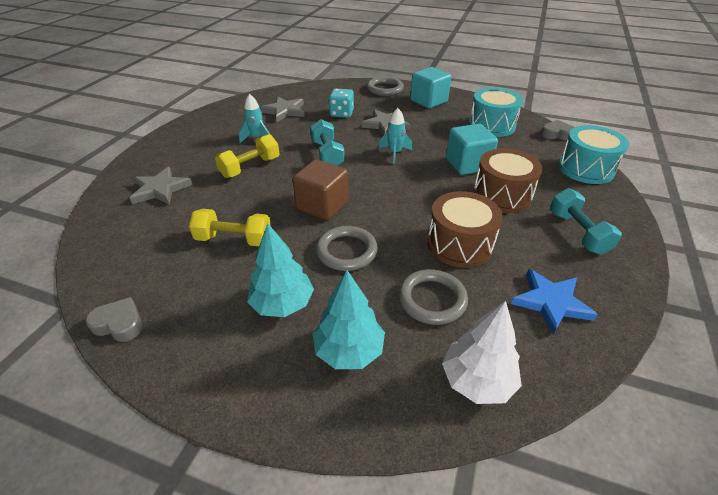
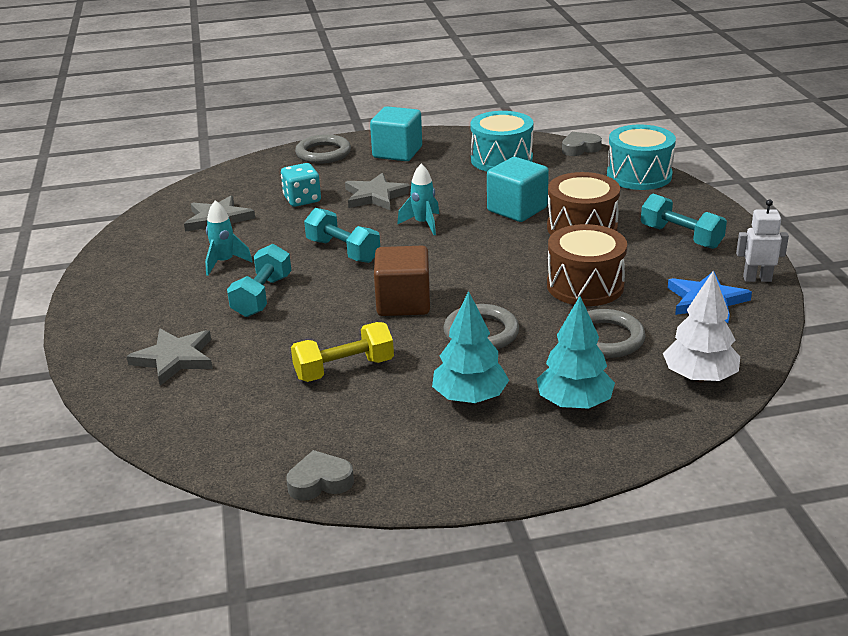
camera: 30 degrees left, 10 degrees down
(250, 167) = (262, 296): yellow dumbbell -> turquoise dumbbell
(618, 301) = (757, 279): none -> white robot

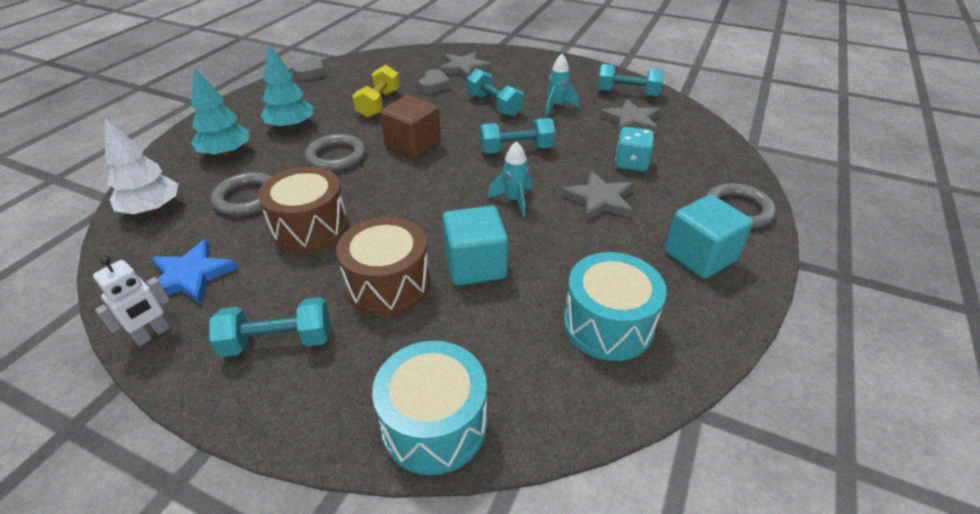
camera: 125 degrees right, 10 degrees up
(151, 238) = (627, 93): none -> turquoise dumbbell
(580, 148) = (576, 425): grey heart -> grey heart (434, 86)

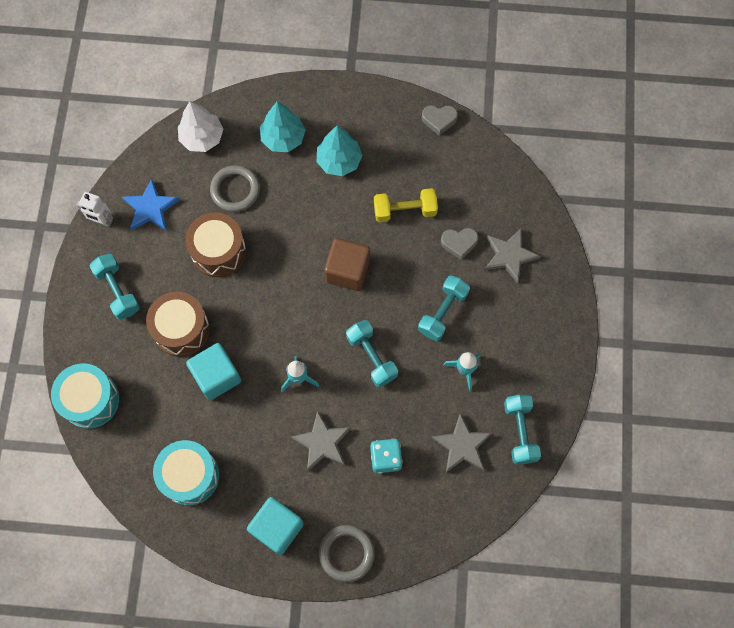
camera: 70 degrees right, 30 degrees up
(336, 156) = (309, 220): grey ring -> none

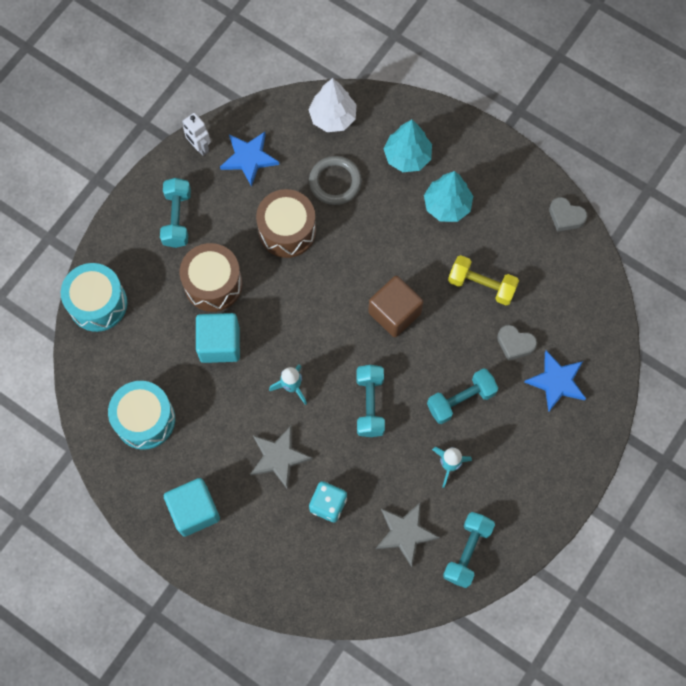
camera: 30 degrees right, 0 degrees up
(346, 553) = (242, 569): grey ring -> none
(509, 255) = (556, 381): grey star -> blue star

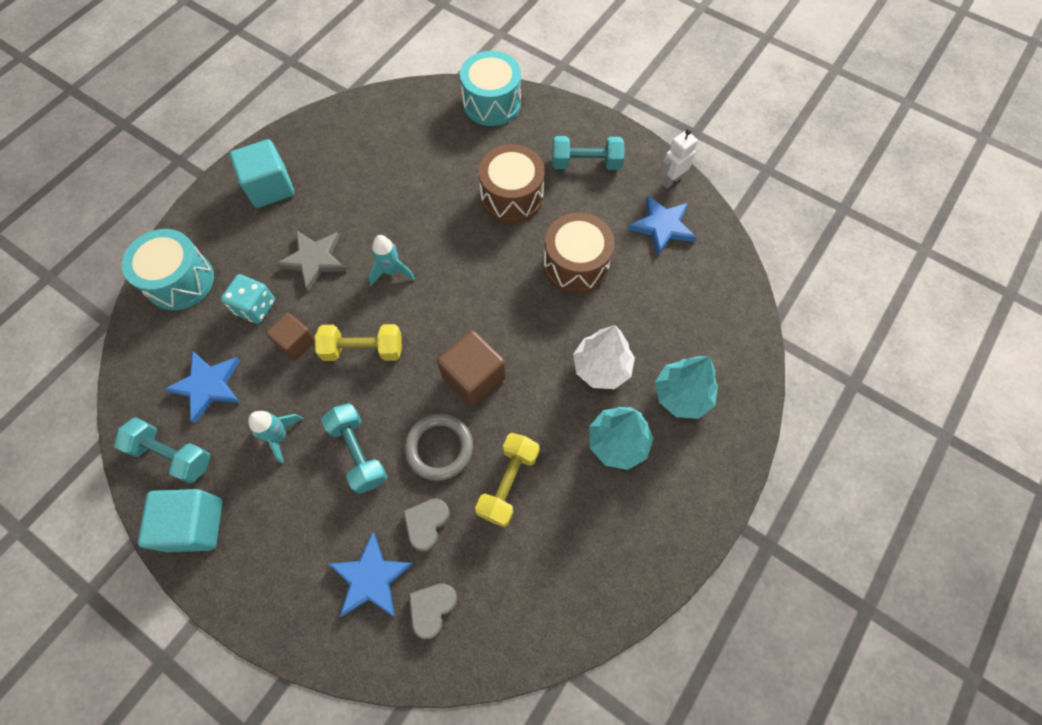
camera: 90 degrees right, 5 degrees down
(145, 420) = (369, 144): turquoise drum -> turquoise drum (180, 281)
(220, 344) = (444, 204): turquoise cube -> turquoise cube (195, 524)
(333, 117) = (725, 311): white tree -> white tree (601, 367)
(335, 182) = (640, 313): grey ring -> grey ring (439, 448)
(363, 463) = (296, 343): none -> brown cube
(370, 404) = (363, 349): turquoise dumbbell -> yellow dumbbell
(405, 533) = (208, 386): grey star -> blue star
(566, 216) = (610, 605): grey heart -> grey heart (432, 608)

